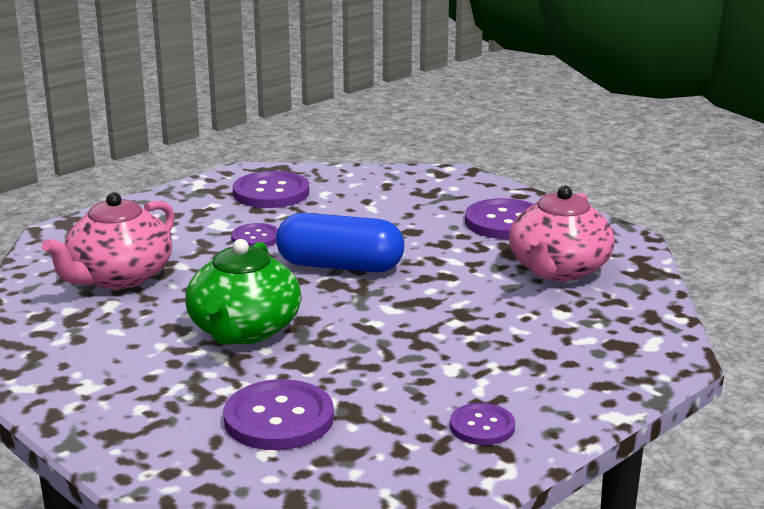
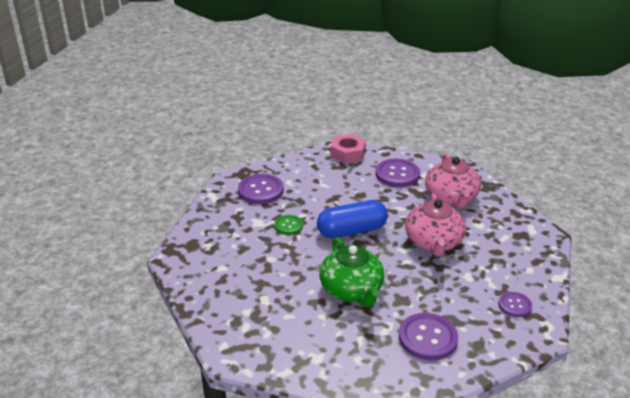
camera: 30 degrees left, 10 degrees up
(119, 277) = (247, 279): pink teapot -> pink teapot (433, 242)
(256, 238) = (288, 225): purple button -> green button
(457, 183) = (348, 154): none -> pink nut

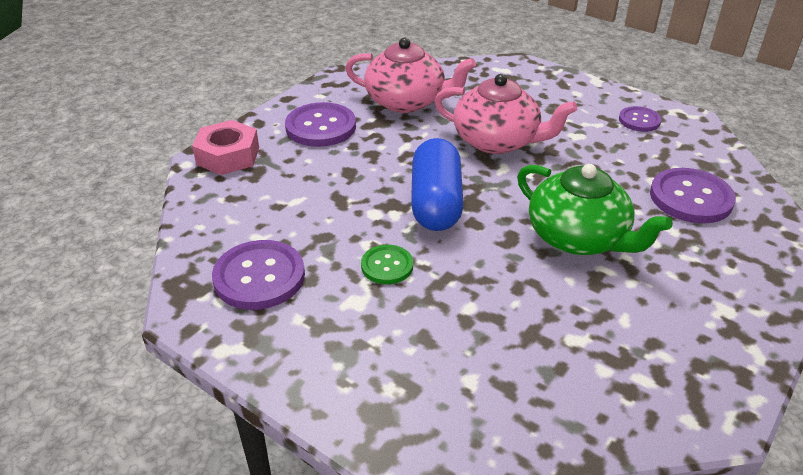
camera: 70 degrees left, 5 degrees up
(352, 290) = (578, 237): green teapot -> green teapot turned 45 degrees clockwise

